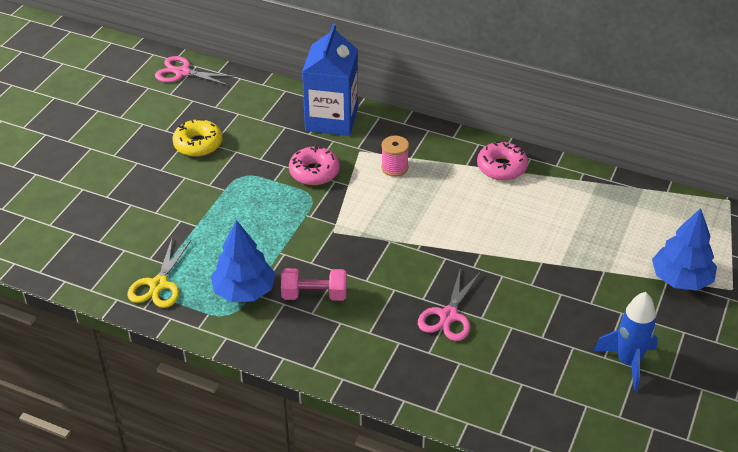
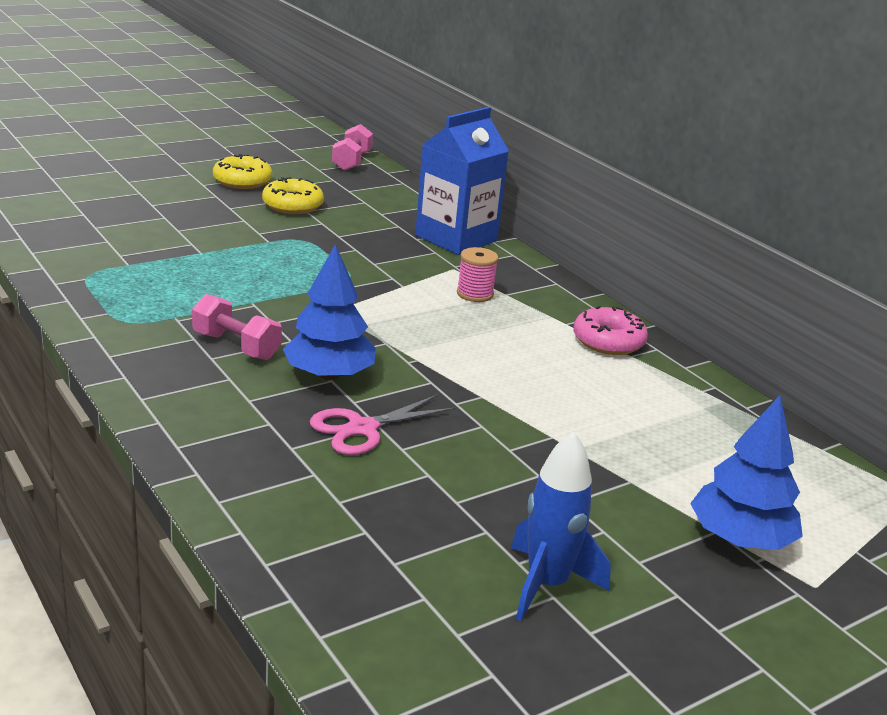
camera: 30 degrees right, 15 degrees down
(136, 136) = (242, 181): none -> yellow donut
(159, 285) = (96, 274): yellow scissors -> none
(182, 72) = (352, 161): pink scissors -> pink dumbbell
(244, 291) = (170, 312): blue tree -> blue tree (329, 375)
(314, 172) = (380, 264): pink donut -> none

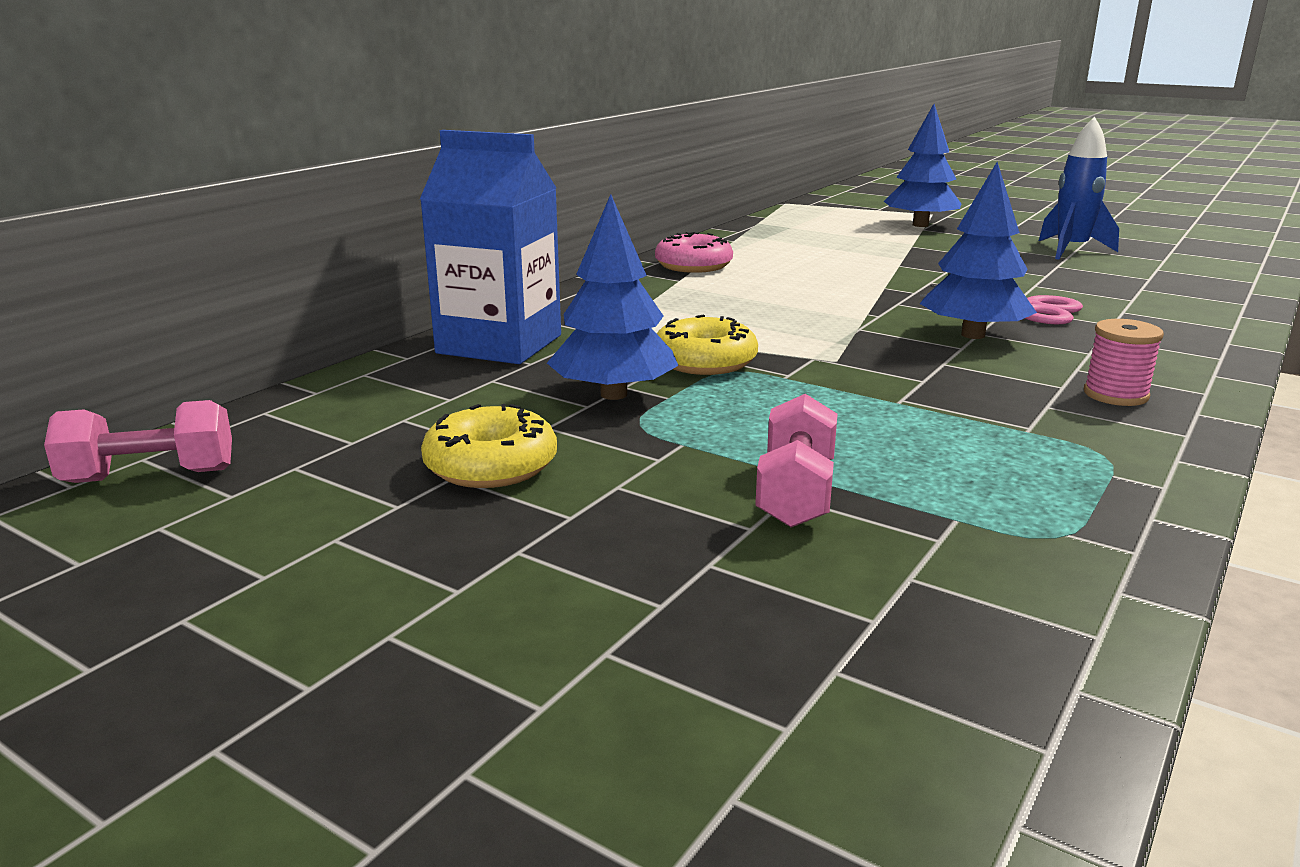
camera: 110 degrees left, 5 degrees down
(236, 346) = (1013, 382): pink dumbbell -> pink dumbbell (796, 493)
(242, 181) = (391, 550): yellow donut -> yellow donut (705, 361)
(346, 244) = (614, 394): none -> blue tree
(475, 294) = (669, 314): pink spool -> pink spool (1115, 395)

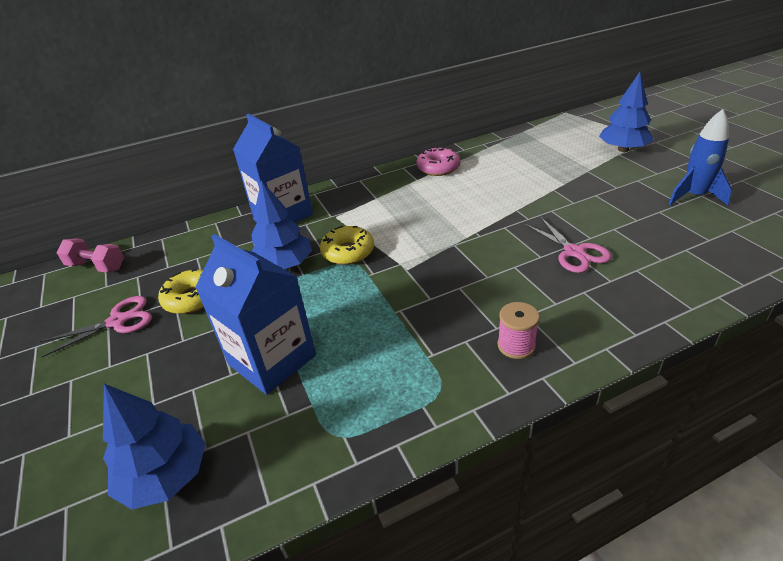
camera: 35 degrees right, 15 degrees up
(362, 530) = (118, 321): none -> pink scissors
(796, 493) = (272, 360): pink dumbbell -> blue carton
(973, 335) = (508, 267): blue tree -> blue tree (166, 476)

